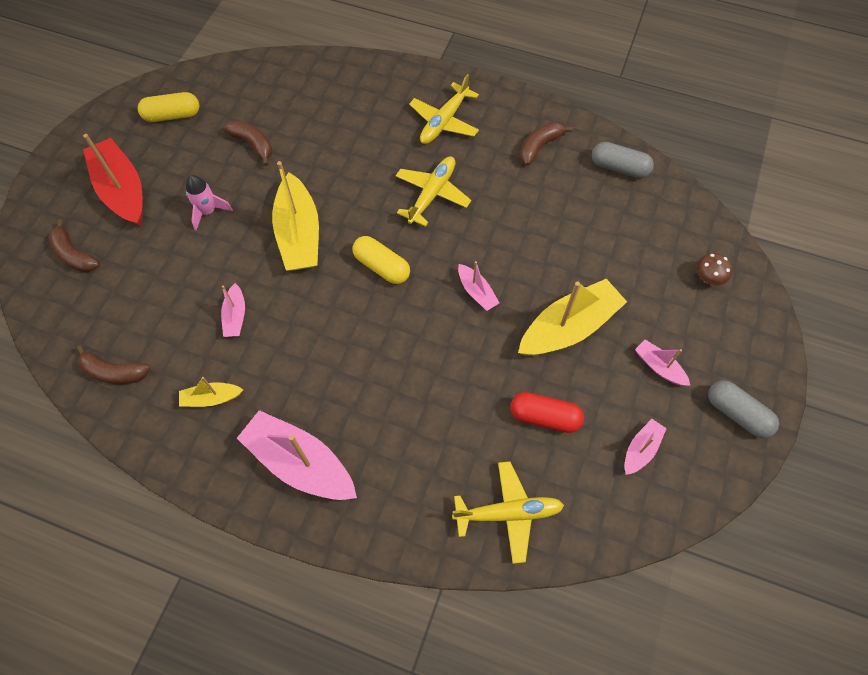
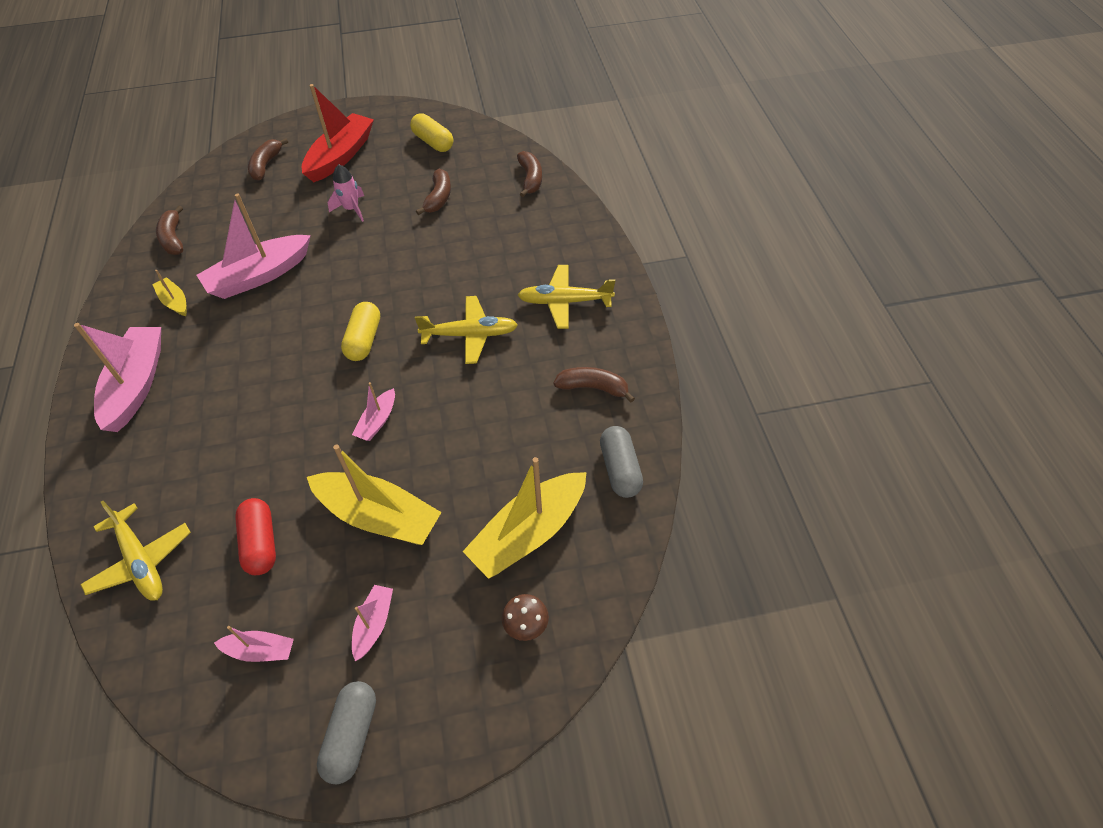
camera: 60 degrees right, 10 degrees down
(235, 316) = (259, 276): pink boat -> pink boat, size x2.02
(287, 75) = (530, 179): none -> brown banana
(299, 234) = (364, 271): yellow boat -> yellow boat (528, 533)

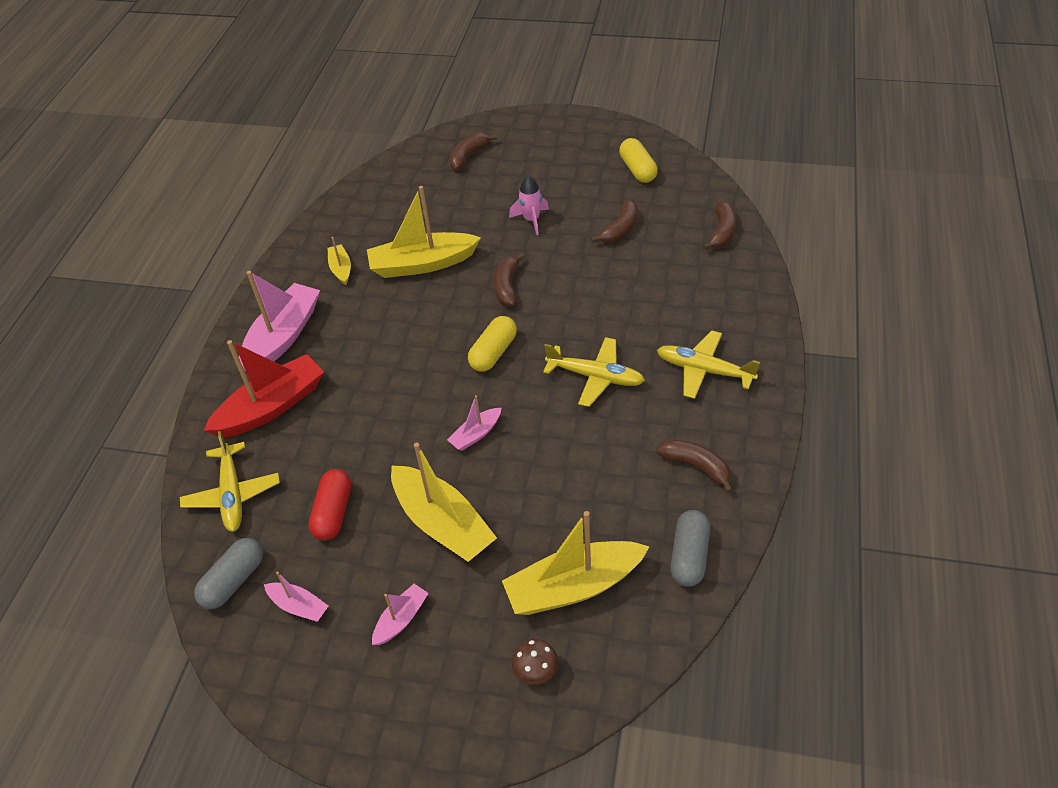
camera: 25 degrees right, 5 degrees down
(173, 238) = (361, 208): brown banana -> brown banana (507, 286)
(259, 276) = (422, 264): pink boat -> yellow boat
(341, 156) = (541, 163): red boat -> red boat (271, 407)
(351, 736) = (345, 709): grey capsule -> grey capsule (234, 581)

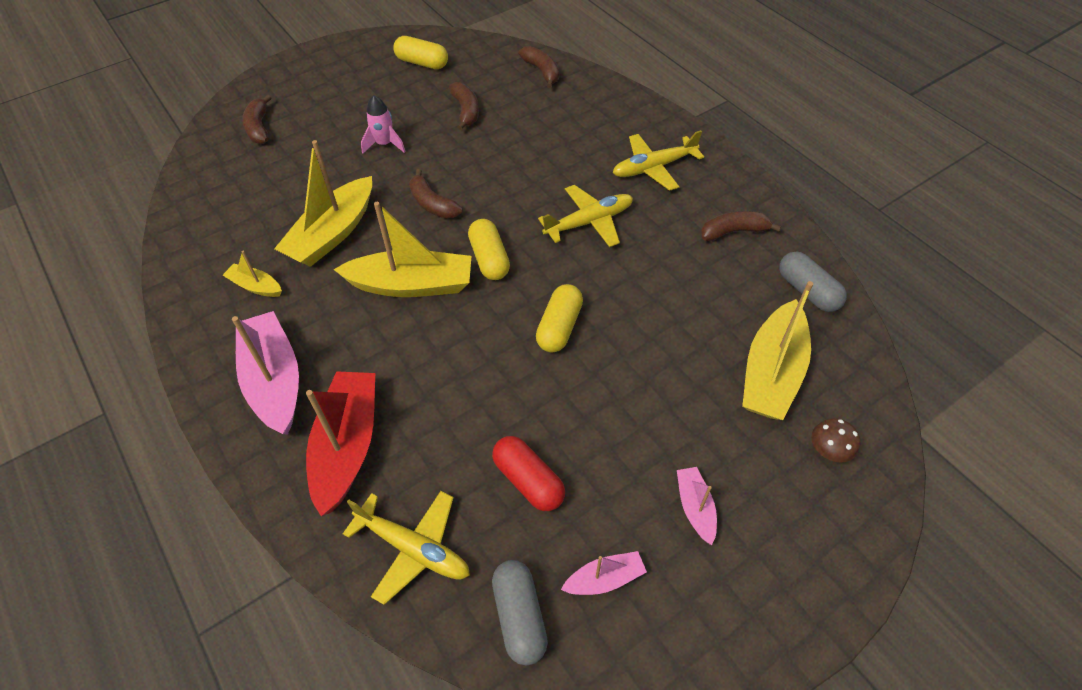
camera: 50 degrees left, 5 degrees up
(443, 524) = (626, 411): yellow boat -> yellow boat (412, 285)
(476, 434) = (559, 327): pink boat -> yellow capsule

